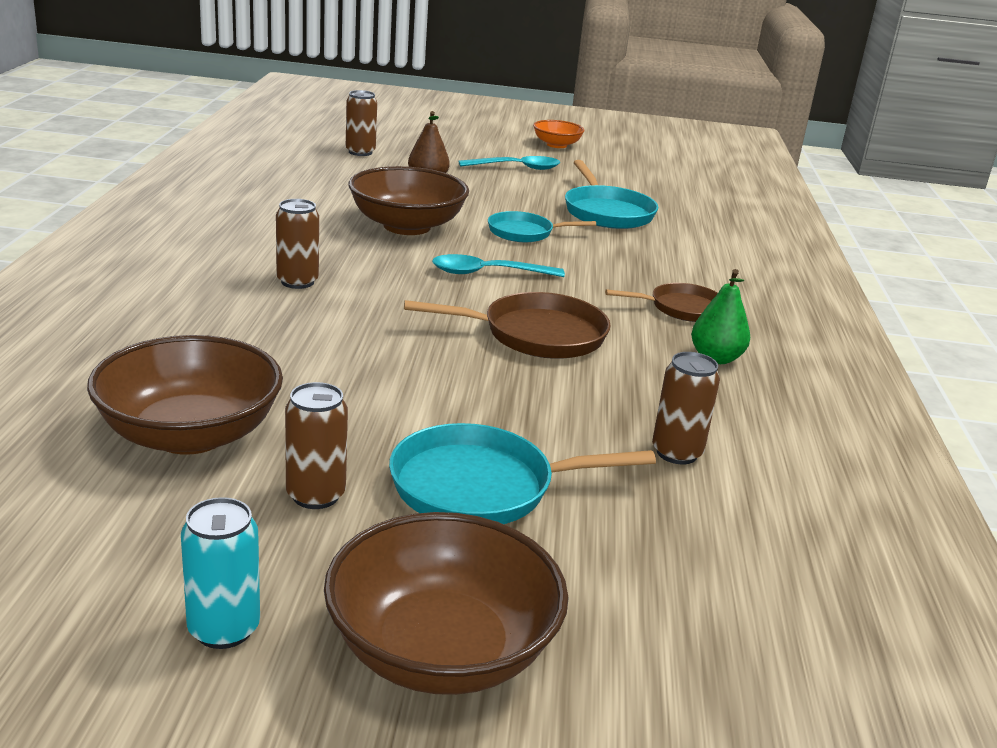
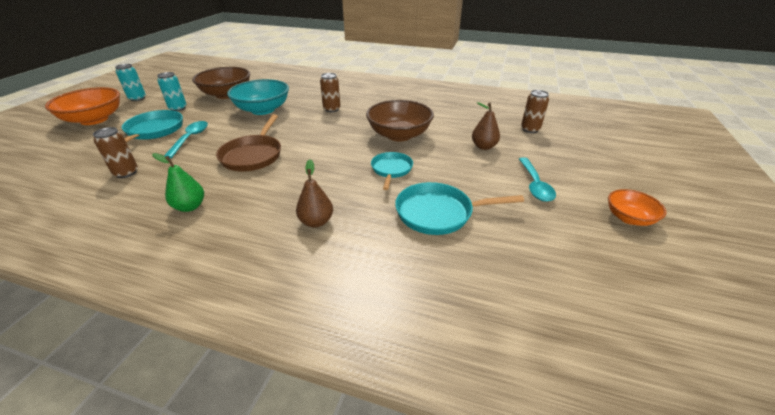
camera: 105 degrees right, 10 degrees up
(311, 358) = (263, 110): none -> turquoise bowl
(315, 495) = (178, 108): brown can -> turquoise can
(441, 650) = (94, 119): brown bowl -> orange bowl
(487, 273) = (330, 151): turquoise spoon -> turquoise spoon (190, 138)
(674, 271) = (316, 222): none -> brown pear
(681, 308) = (257, 210): brown pan -> none

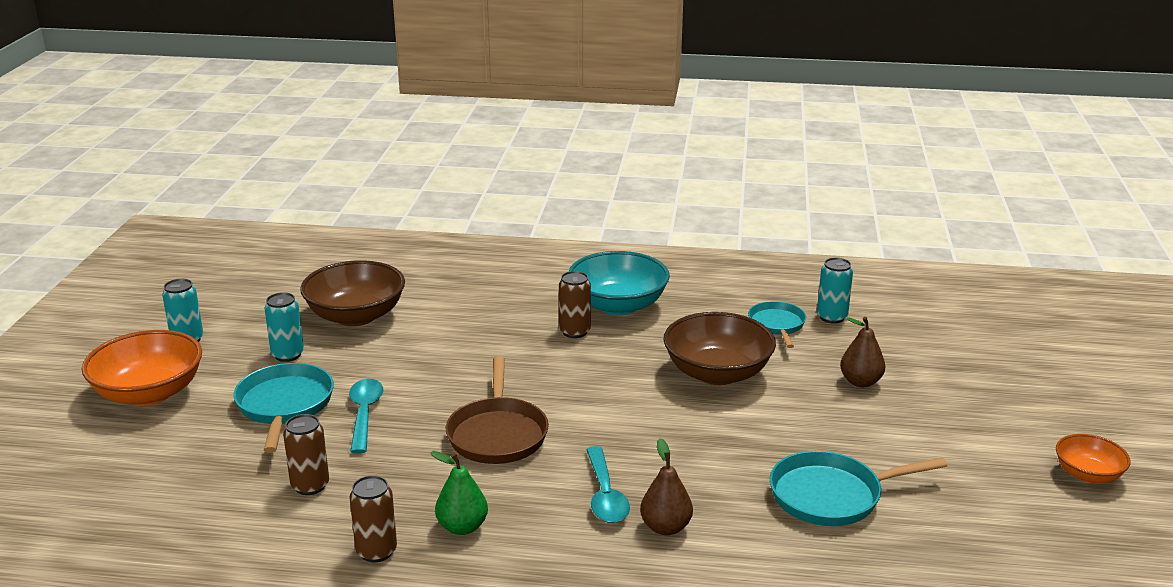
camera: 10 degrees left, 10 degrees down
(263, 110) = (450, 344): turquoise bowl -> turquoise bowl (618, 305)
(391, 170) = (734, 437): turquoise pan -> turquoise pan (777, 325)
(478, 113) = (832, 317): none -> turquoise can
(530, 129) = (924, 343): brown can -> brown can (376, 551)
(535, 185) = (954, 439): turquoise spoon -> turquoise spoon (605, 495)

